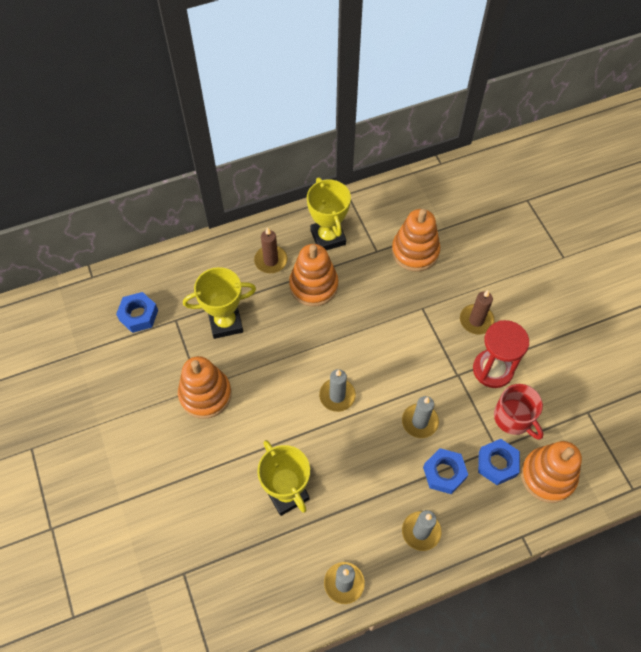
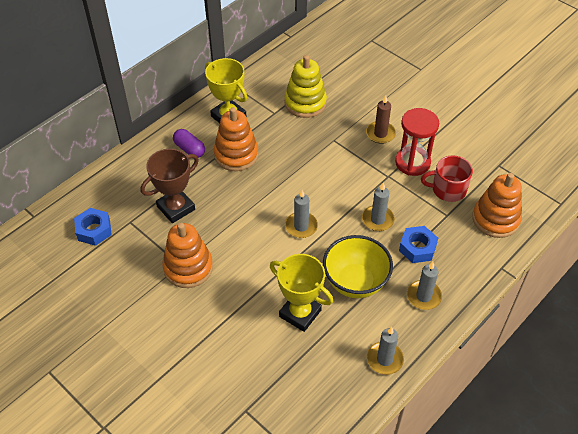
camera: 25 degrees left, 10 degrees down
(225, 323) = (176, 208): yellow trophy -> brown trophy
(271, 261) = (189, 149): brown candle -> purple capsule
(359, 484) = (355, 282): none -> yellow bowl
(415, 251) = (305, 103): orange stacking toy -> yellow stacking toy
(497, 464) = (453, 226): blue nut -> none
(514, 418) = (447, 189): red mug -> red mug turned 150 degrees clockwise

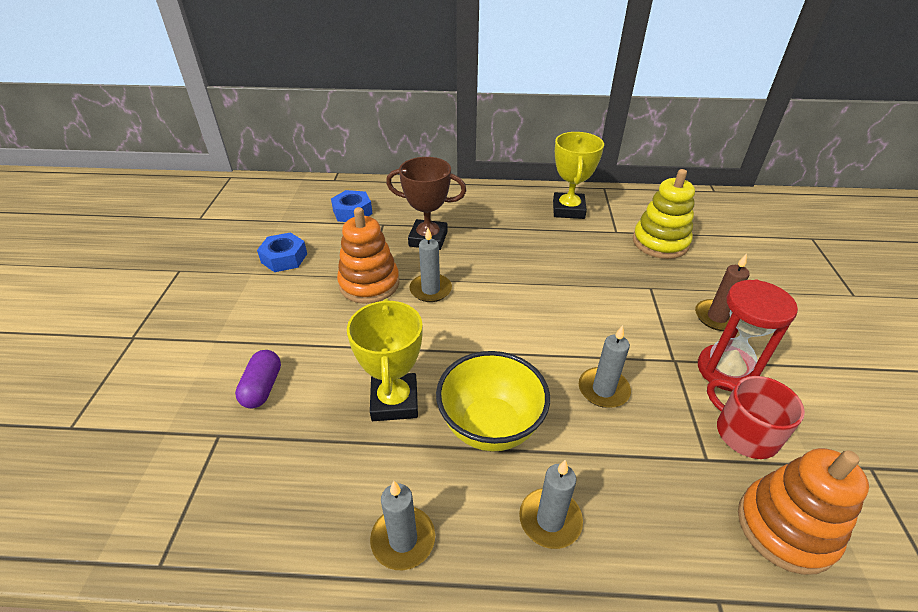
camera: 50 degrees right, 10 degrees down
(189, 149) = (501, 210): purple capsule -> purple capsule (262, 388)
(236, 155) = (534, 238): orange stacking toy -> none
(301, 226) = (510, 330): grey candle -> grey candle (430, 290)
(417, 248) = (615, 459): blue nut -> blue nut (284, 258)

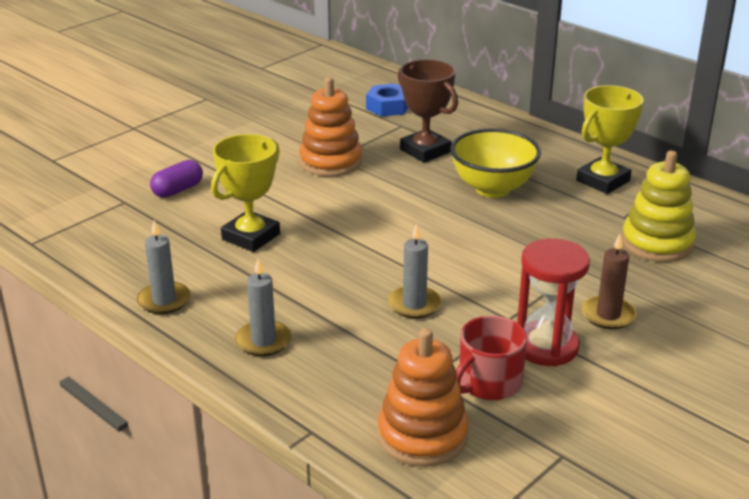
camera: 40 degrees right, 10 degrees down
(284, 258) = (289, 119): blue nut -> none
(430, 290) = (374, 186): grey candle -> none
(490, 426) = (296, 280): yellow bowl -> yellow bowl (492, 188)
(744, 432) = (488, 383): red mug -> red mug turned 135 degrees counterclockwise

